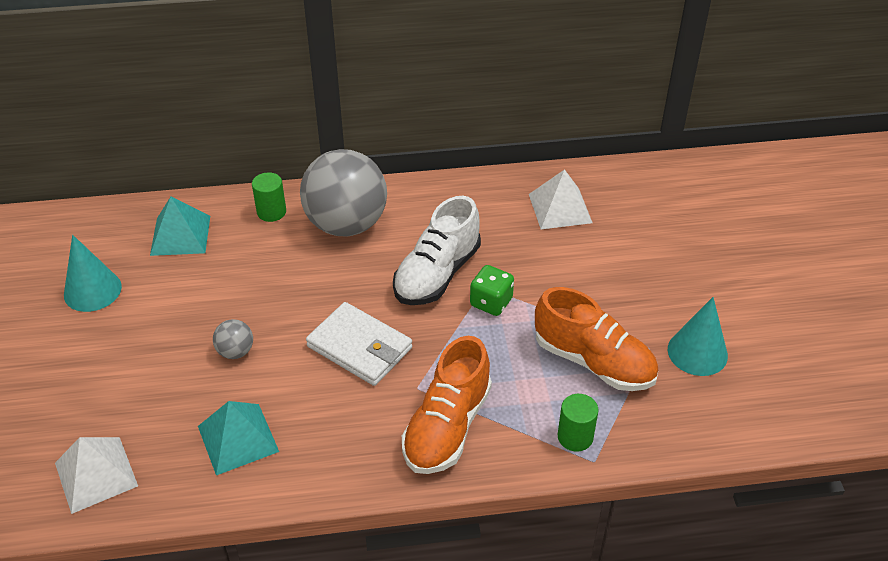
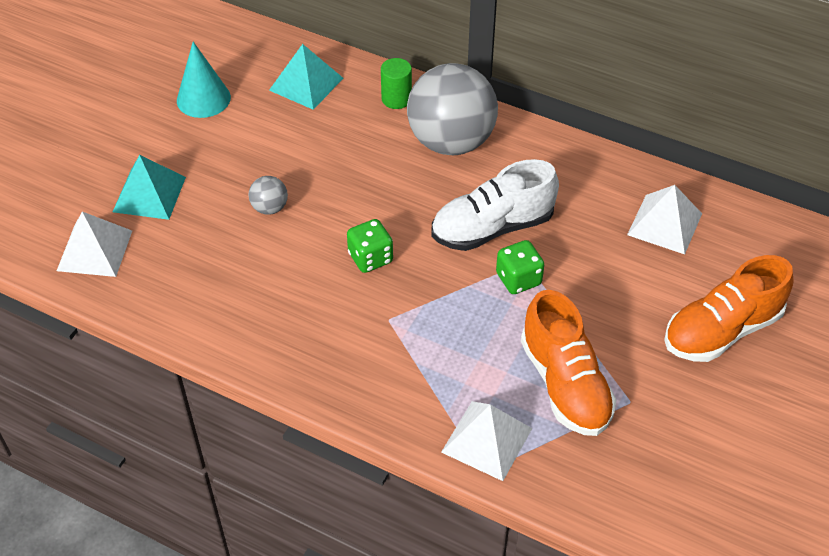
camera: 35 degrees right, 5 degrees up
(238, 438) = (214, 281): turquoise pyramid -> turquoise pyramid (149, 194)
(359, 347) = (370, 258): white wallet -> green dice
(447, 426) = (385, 366): orange shoe -> orange shoe (721, 330)
(575, 437) = (487, 440): green cylinder -> white pyramid
(697, 352) = (674, 432): turquoise cone -> none

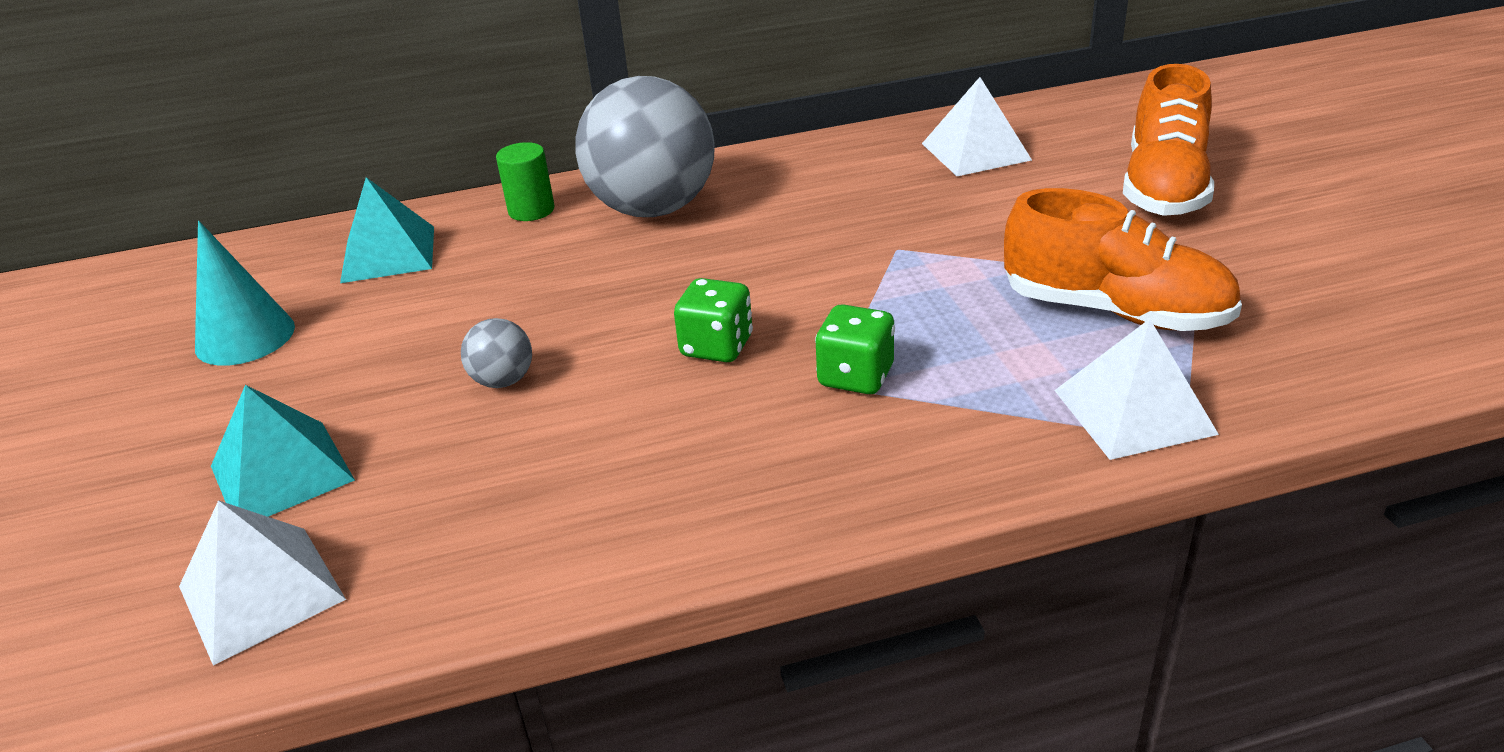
camera: 40 degrees left, 15 degrees down
(492, 228) = (815, 244): white shoe -> none
(518, 279) = (915, 265): green dice -> green dice (855, 377)

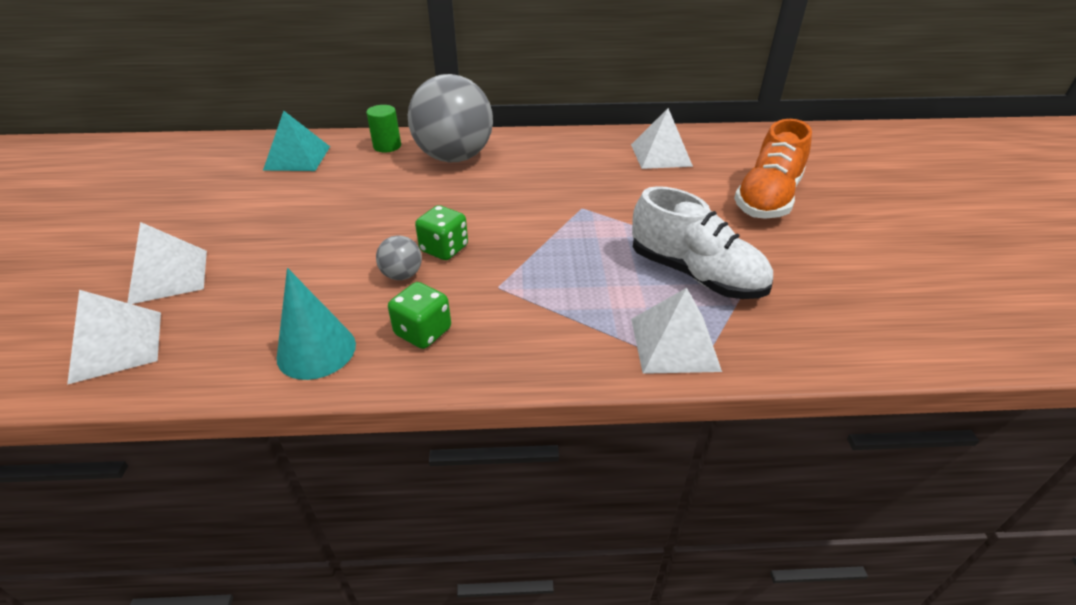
camera: 10 degrees right, 5 degrees up
(245, 337) = (197, 192): turquoise cone -> turquoise cone (316, 350)
(282, 473) = (169, 276): turquoise pyramid -> white pyramid
(503, 381) = (315, 245): grey ball -> grey ball (402, 275)
(855, 377) = (514, 284): green dice -> green dice (423, 332)
(1115, 312) = (695, 274): orange shoe -> white shoe

